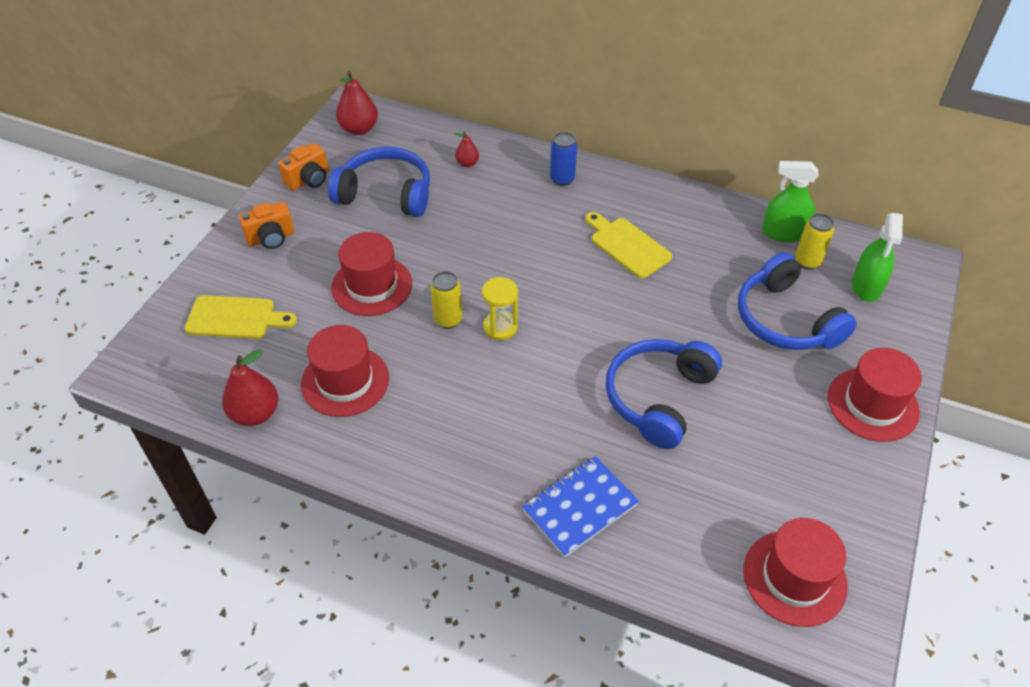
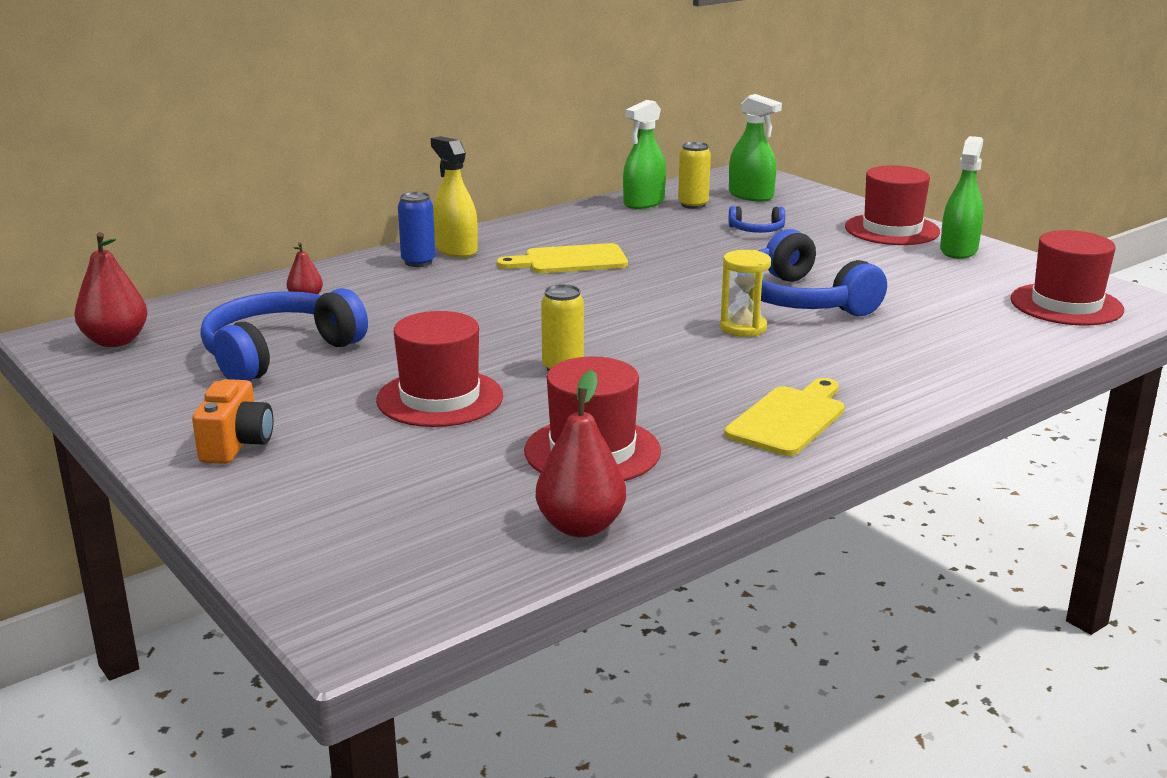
camera: 60 degrees left, 25 degrees down
(236, 318) = (366, 505): yellow cutting board -> yellow cutting board (789, 419)
(308, 180) = (158, 394): orange camera -> none
(500, 327) = (612, 344): yellow hourglass -> yellow hourglass (743, 328)
(580, 507) = (917, 368): blue notebook -> none
(598, 184) = (456, 249): none -> yellow spray bottle
(786, 319) = (756, 230): blue headphones -> blue headphones, size x0.47
(864, 466) = (958, 250): none -> green spray bottle

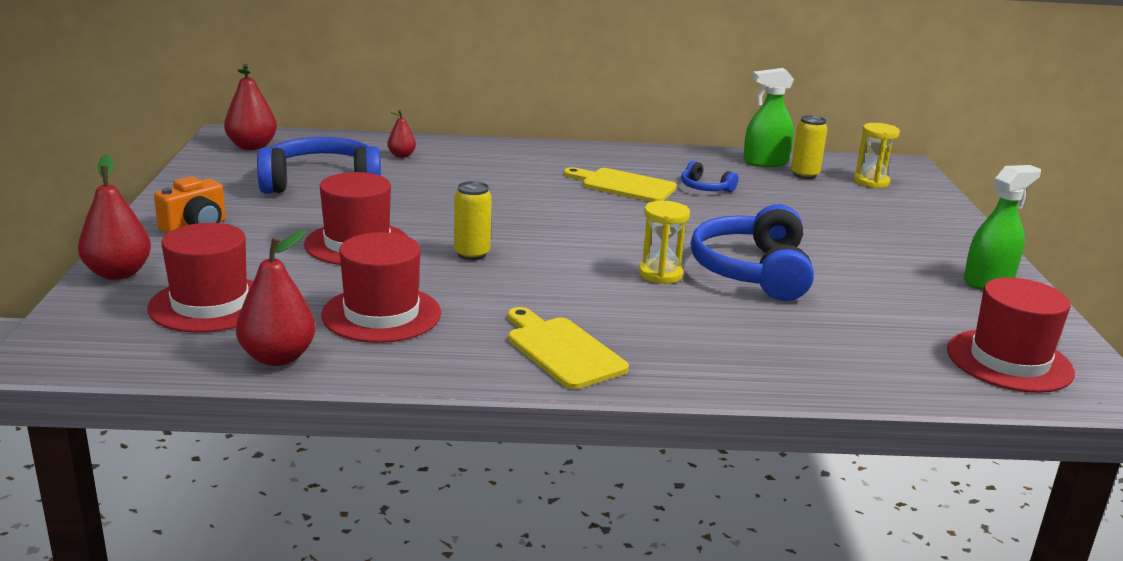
camera: 35 degrees right, 0 degrees up
(252, 522) = (118, 273): none -> red pear
(418, 262) = (516, 155): blue can -> none
(456, 249) = (557, 154): yellow spray bottle -> none
(751, 195) = (871, 182): green spray bottle -> yellow hourglass
(756, 230) = (822, 208): blue headphones -> blue headphones (705, 188)
(789, 419) = (562, 350): yellow cutting board -> yellow cutting board turned 105 degrees counterclockwise
(892, 230) = (953, 245): red hat -> red hat (210, 304)

